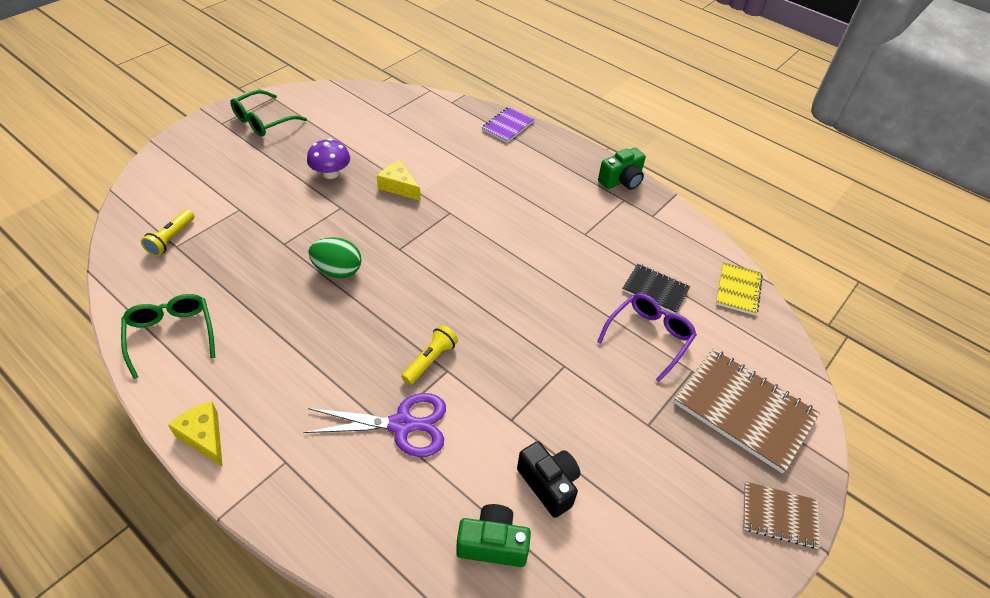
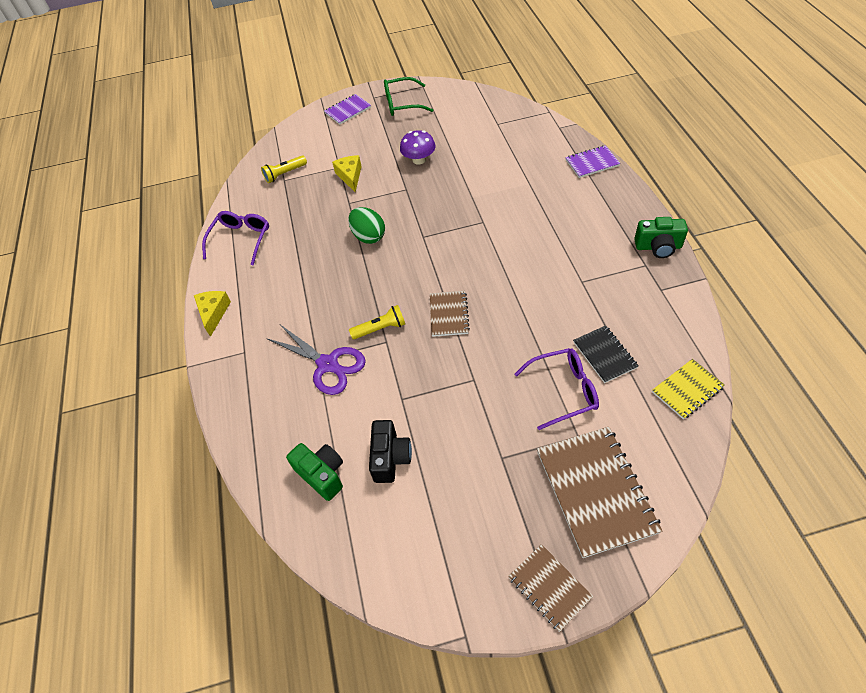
camera: 45 degrees right, 5 degrees up
(171, 335) = (241, 240): green glasses -> purple glasses
(199, 145) = (348, 110): none -> purple notebook
(398, 187) = (460, 187): yellow cheese -> yellow cheese (350, 176)
(489, 315) = (449, 314): none -> brown notebook

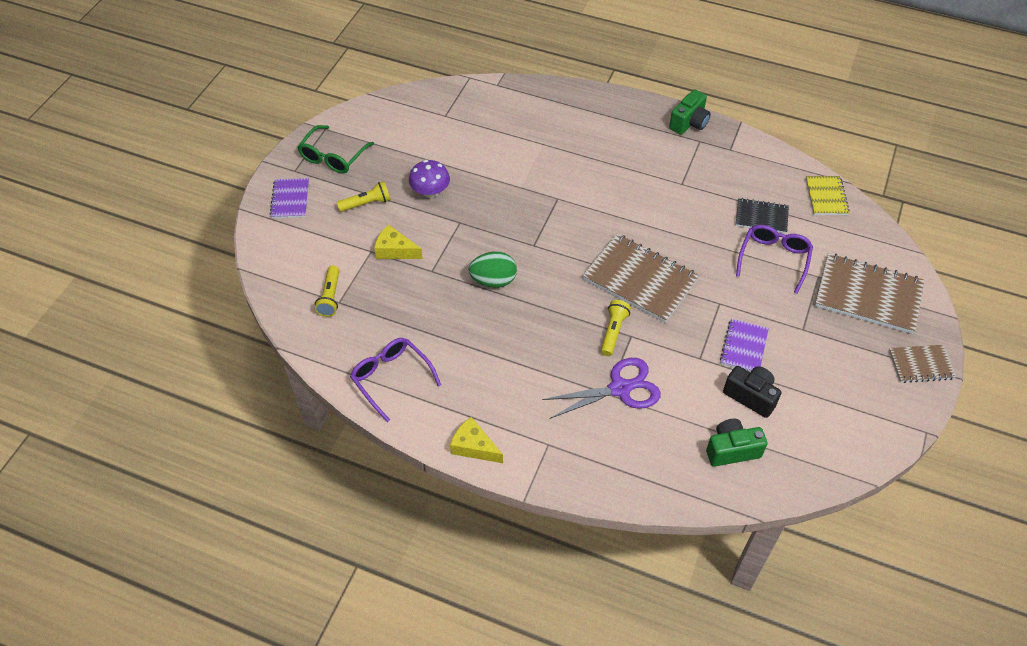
camera: 60 degrees left, 0 degrees up
(377, 140) = (366, 203): none -> yellow flashlight
(449, 314) = (640, 279): brown notebook -> brown notebook, size x1.81
(592, 163) = (562, 95): purple notebook -> purple notebook (743, 347)

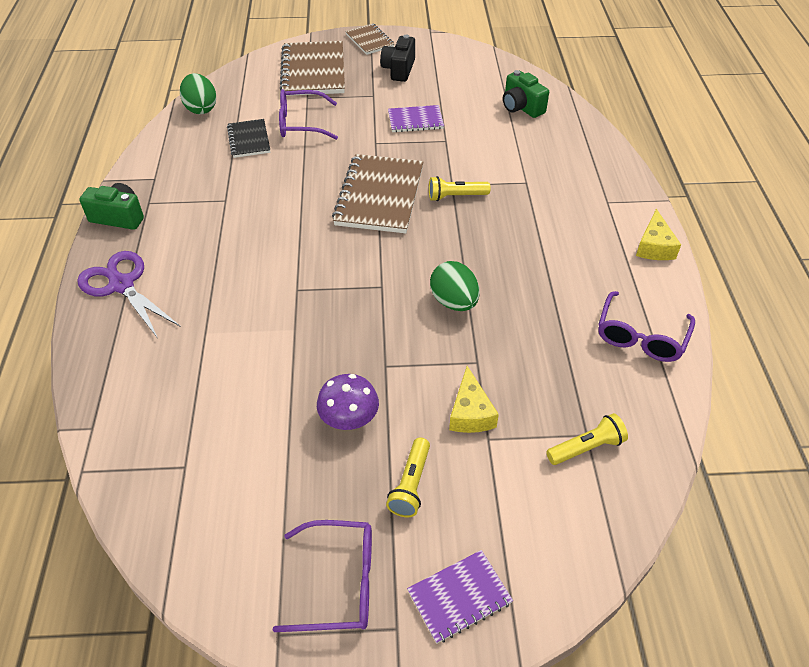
camera: 115 degrees left, 5 degrees down
(333, 157) = (339, 583): green glasses -> purple glasses
(366, 203) = (410, 485): yellow flashlight -> yellow flashlight turned 120 degrees counterclockwise
(620, 388) = (515, 176): purple scissors -> purple scissors (121, 285)
(751, 396) = (463, 108): black camera -> black camera (399, 70)
(826, 197) = (201, 108): yellow notebook -> green egg

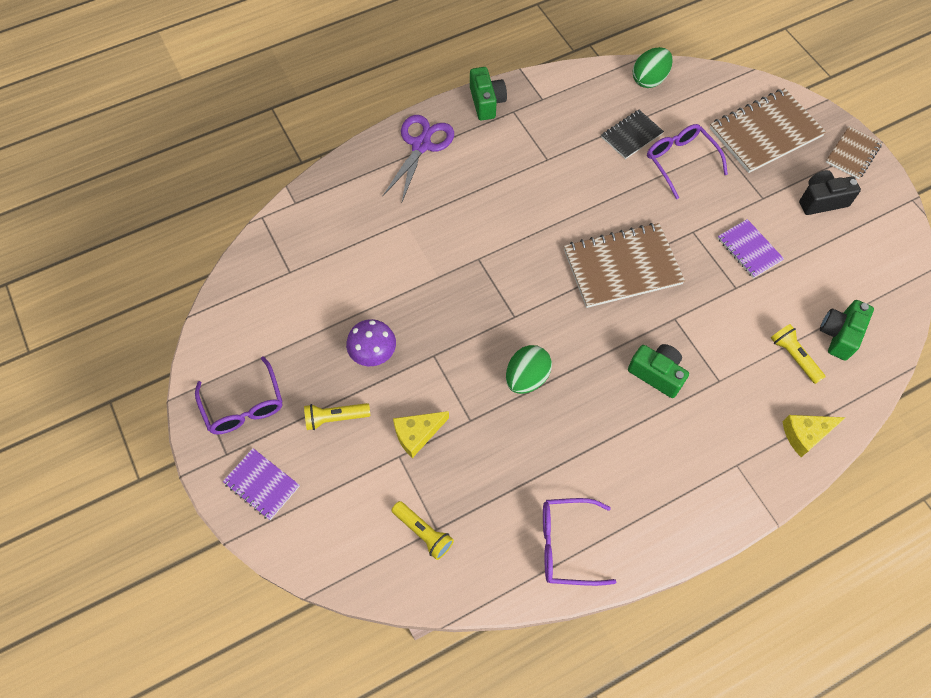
camera: 65 degrees right, 15 degrees up
(456, 196) = (660, 328): yellow flashlight -> yellow flashlight (794, 356)
(499, 215) = (657, 374): none -> green camera
(654, 246) = (696, 527): yellow cheese -> yellow cheese (805, 434)

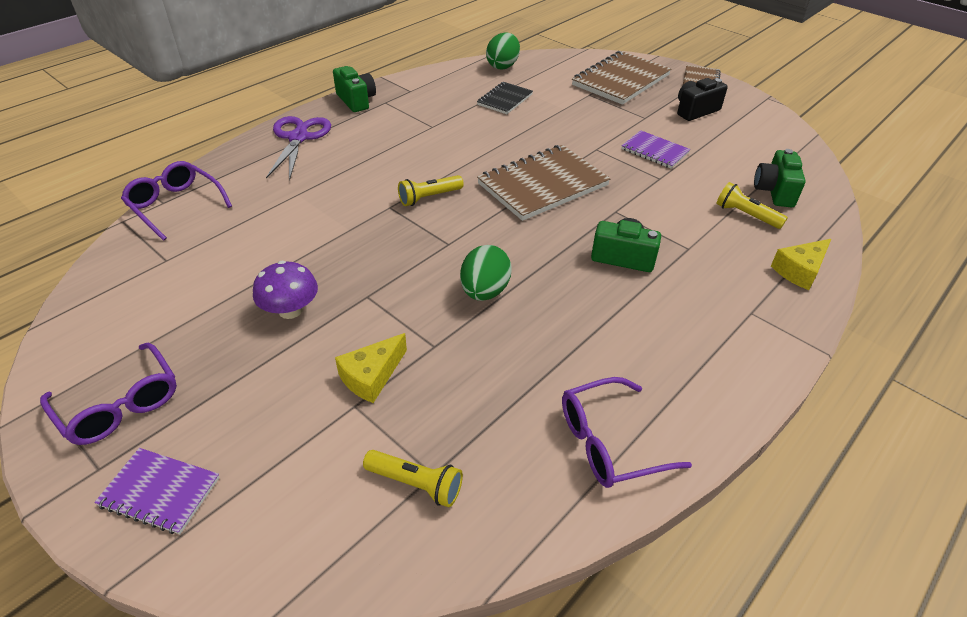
camera: 20 degrees left, 20 degrees down
(335, 418) = (256, 386): yellow flashlight -> yellow flashlight (429, 197)
(680, 161) = (558, 108): purple glasses -> purple glasses (175, 206)

